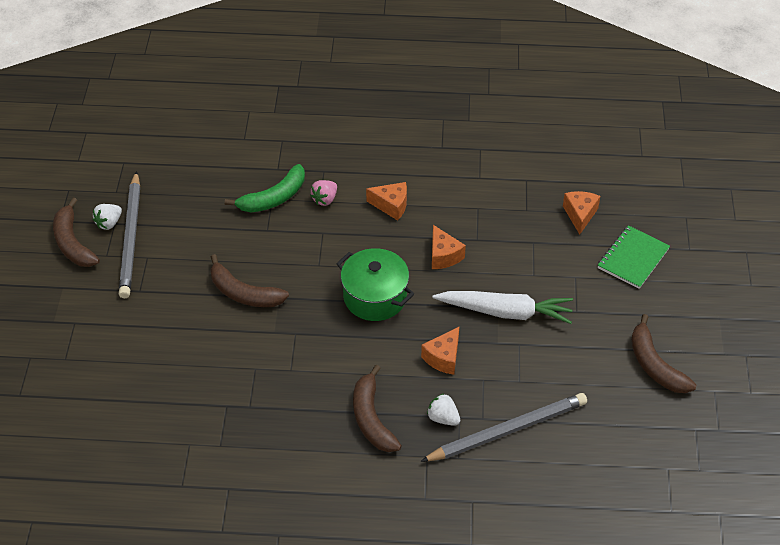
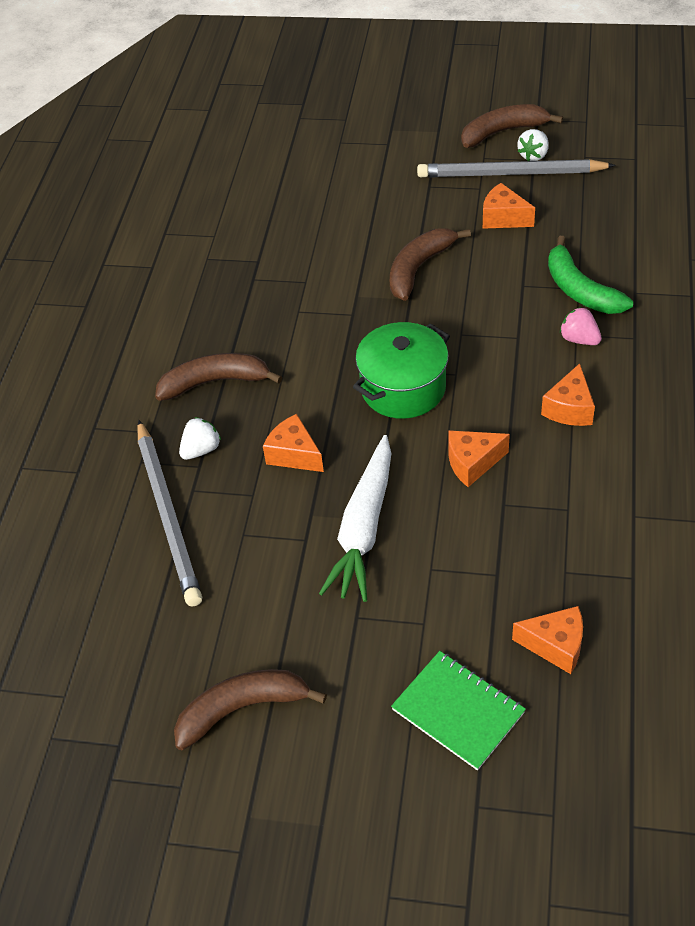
camera: 100 degrees right, 0 degrees up
(109, 223) = (533, 155): white strawberry -> white strawberry turned 105 degrees counterclockwise
(187, 242) = (503, 218): none -> orange cheese

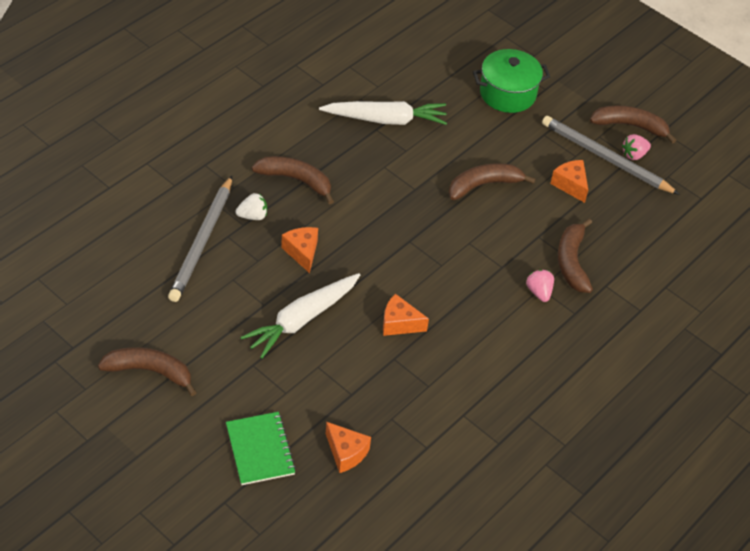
camera: 25 degrees right, 0 degrees up
(254, 263) = (386, 120): none -> white carrot
(403, 388) = (402, 253): green pot -> green pot (507, 93)
(533, 155) = (634, 155): white strawberry -> pink strawberry
(569, 408) = (489, 329): orange cheese -> none
(580, 290) = (572, 262): green banana -> brown banana

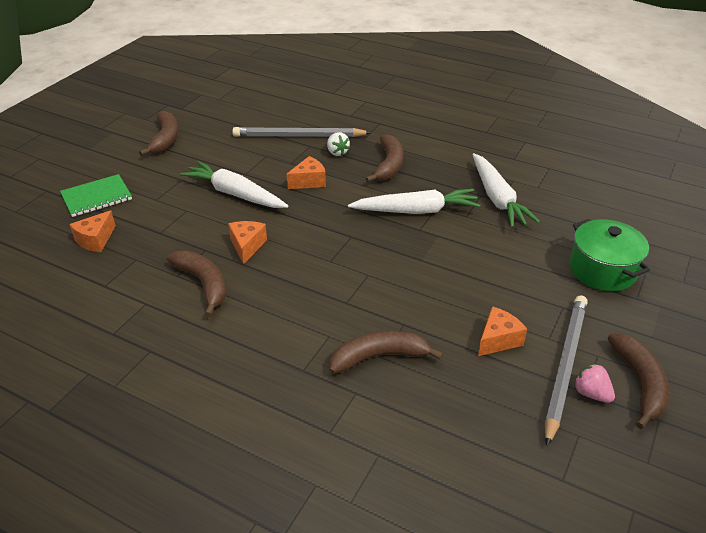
camera: 80 degrees right, 10 degrees down
(385, 183) = (416, 211): none -> white carrot
(484, 185) = (454, 272): brown banana -> brown banana (203, 284)
(539, 292) = (322, 335): pink strawberry -> none

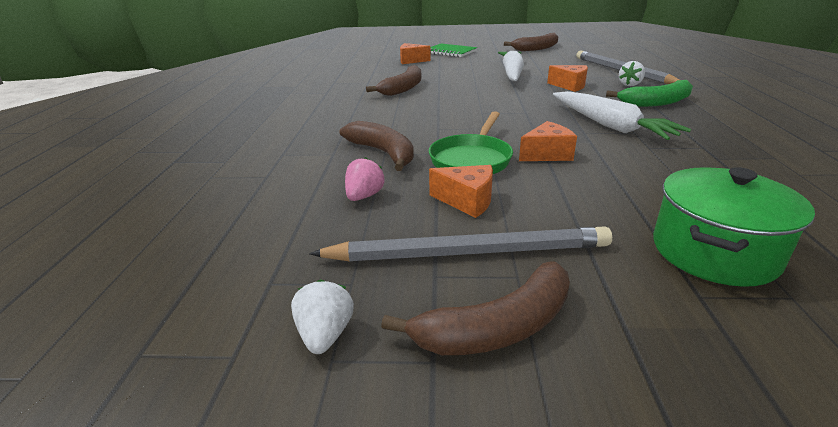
camera: 65 degrees right, 10 degrees down
(247, 246) = (459, 88): orange cheese -> orange cheese (547, 154)
(389, 165) = (656, 102): brown banana -> green banana
(429, 309) = (472, 159): none -> green pan
(497, 198) = (718, 156): white carrot -> none
(591, 393) = (435, 282): pink strawberry -> pink strawberry (364, 196)
(626, 460) = (325, 335): none -> white strawberry

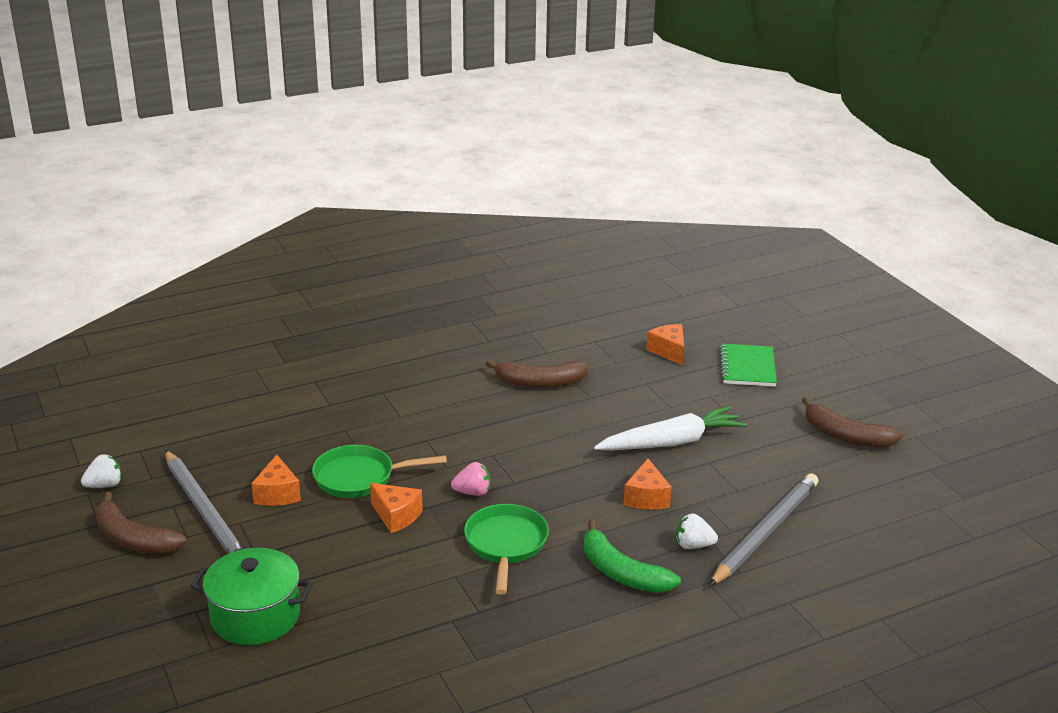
camera: 60 degrees right, 0 degrees up
(364, 196) = (261, 446): pink strawberry -> pink strawberry (473, 492)
(383, 153) = (346, 428): brown banana -> none
(610, 126) = (506, 545): white carrot -> green pan

